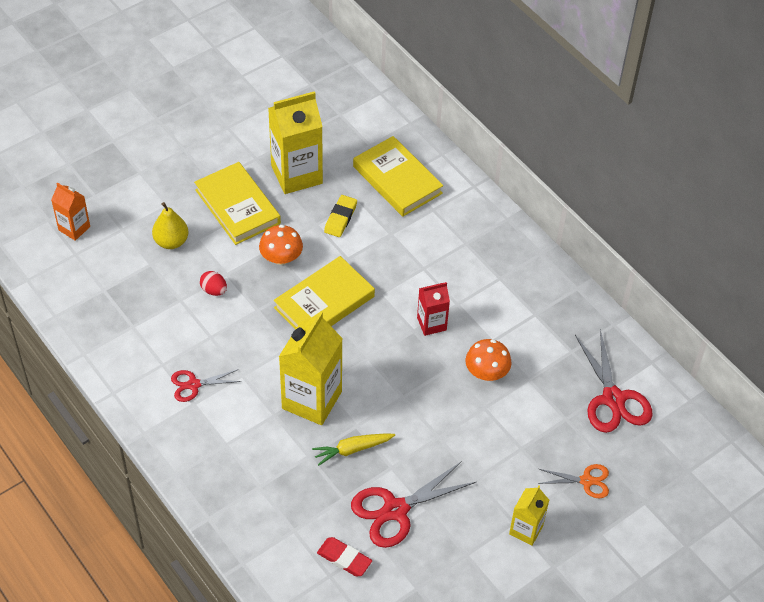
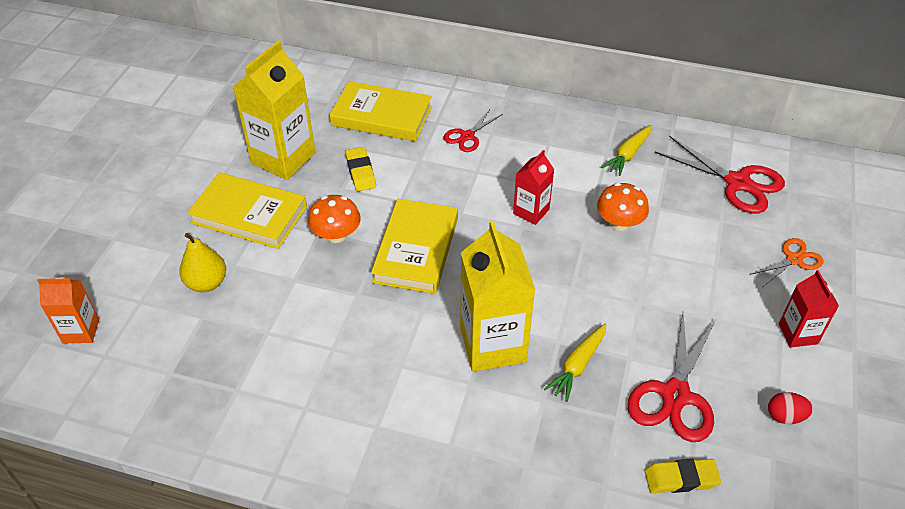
camera: 35 degrees left, 5 degrees down
(193, 385) = (358, 407): red scissors -> red scissors (467, 136)
(214, 290) = (295, 302): red egg -> red egg (785, 416)
(344, 558) = (681, 478): red eraser -> yellow eraser
(526, 530) = (798, 334): yellow carton -> red carton
(552, 324) = (628, 155): none -> yellow carrot

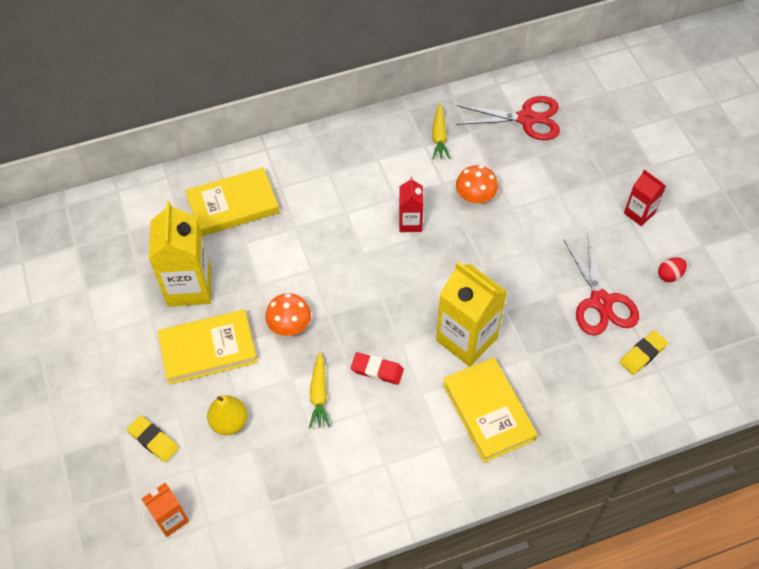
camera: 35 degrees left, 10 degrees up
(360, 172) = (260, 263): yellow eraser -> yellow eraser (153, 440)
(378, 319) = (377, 370): none -> red eraser
(416, 250) = (356, 301): yellow book -> yellow book (488, 411)
(467, 136) = (314, 186): red scissors -> none
(577, 366) = (530, 319): yellow carrot -> yellow carrot (319, 394)
(794, 259) = (601, 159): orange scissors -> none

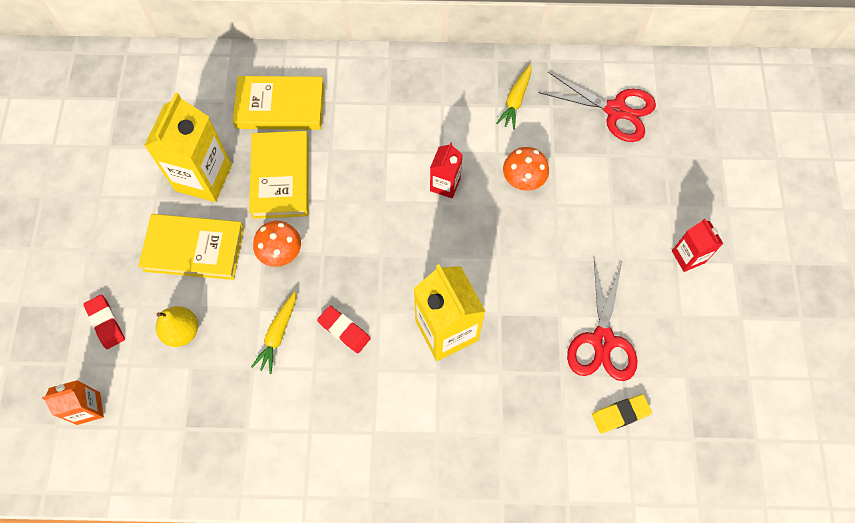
camera: 20 degrees right, 10 degrees up
(153, 440) = (105, 323): yellow eraser -> red eraser
(488, 411) = (434, 416): yellow book -> yellow book (280, 177)
(669, 275) = (689, 337): red egg -> none

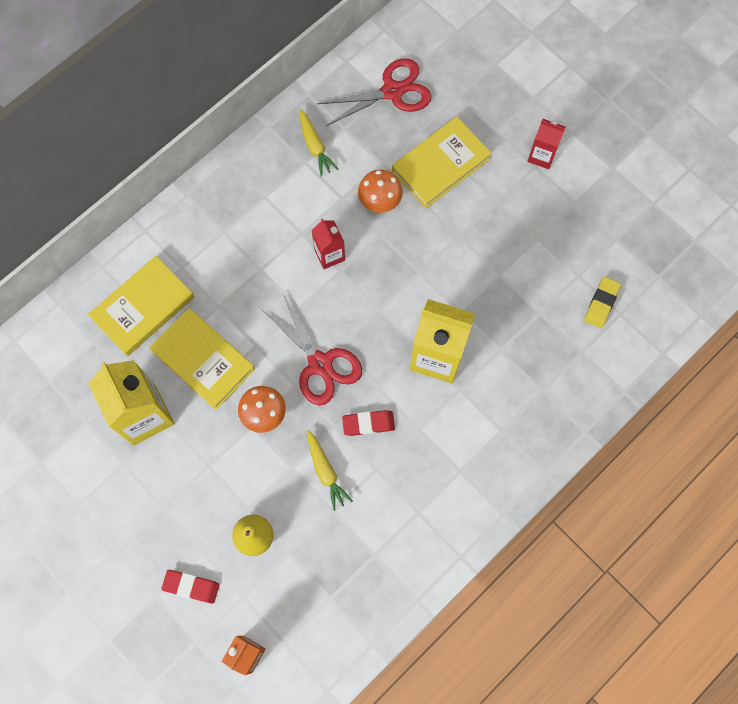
camera: 45 degrees left, 5 degrees up
(194, 249) = (197, 472): yellow book -> yellow book (440, 165)
(602, 340) = (543, 265): red scissors -> red scissors (320, 364)

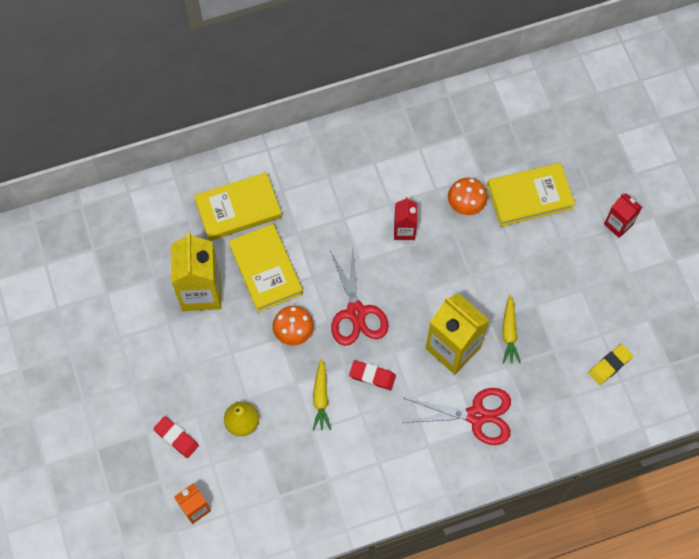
camera: 25 degrees right, 5 degrees down
(315, 146) = (433, 139): yellow carrot -> yellow carrot (509, 333)
(392, 91) = (518, 121): red scissors -> red scissors (476, 415)

